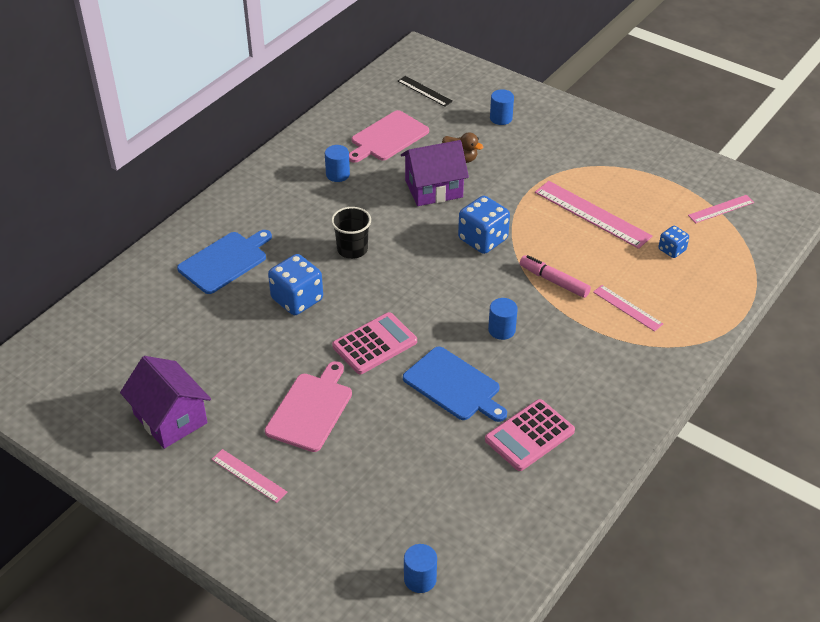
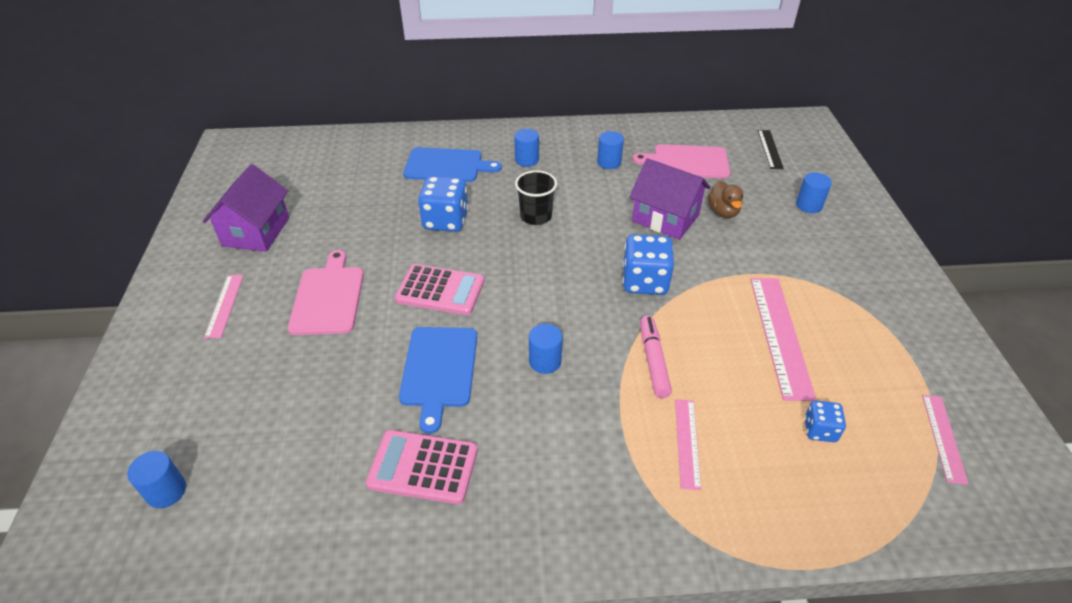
camera: 50 degrees right, 0 degrees up
(277, 214) = (526, 160): none -> blue cylinder
(311, 409) = (328, 297): pink cutting board -> pink cutting board turned 75 degrees counterclockwise
(721, 209) = (943, 437): pink ruler -> pink ruler turned 75 degrees clockwise

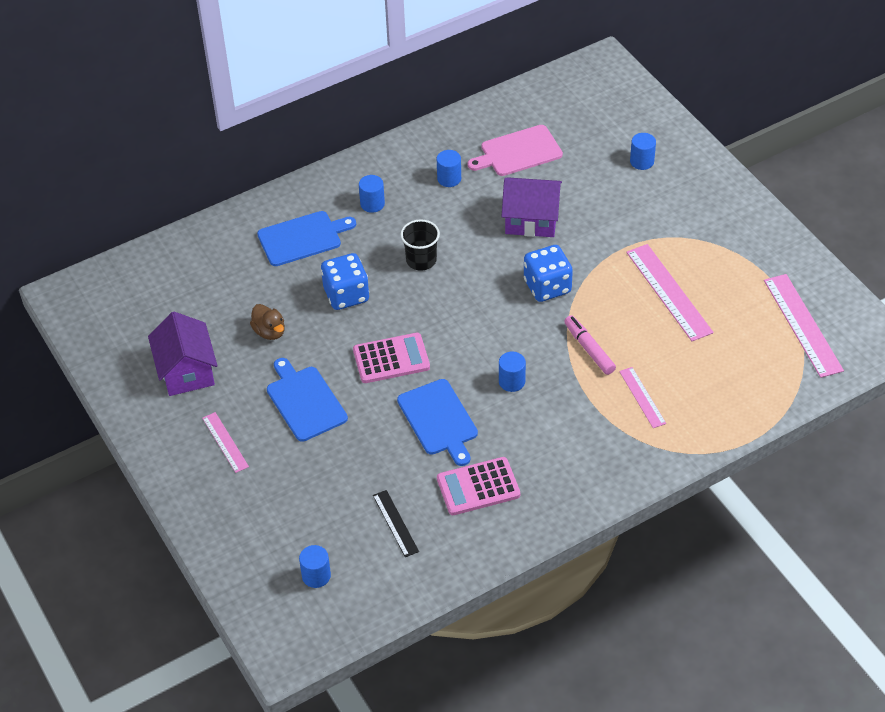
camera: 25 degrees left, 5 degrees up
(328, 297) = (305, 401): pink cutting board -> blue cutting board
(723, 212) = (575, 195): brown duck -> brown duck (269, 332)
(770, 149) = (583, 110): black ruler -> black ruler (395, 523)
(819, 430) = (723, 353): blue dice -> none
(943, 437) = (802, 325): pink ruler -> pink ruler, size x1.78

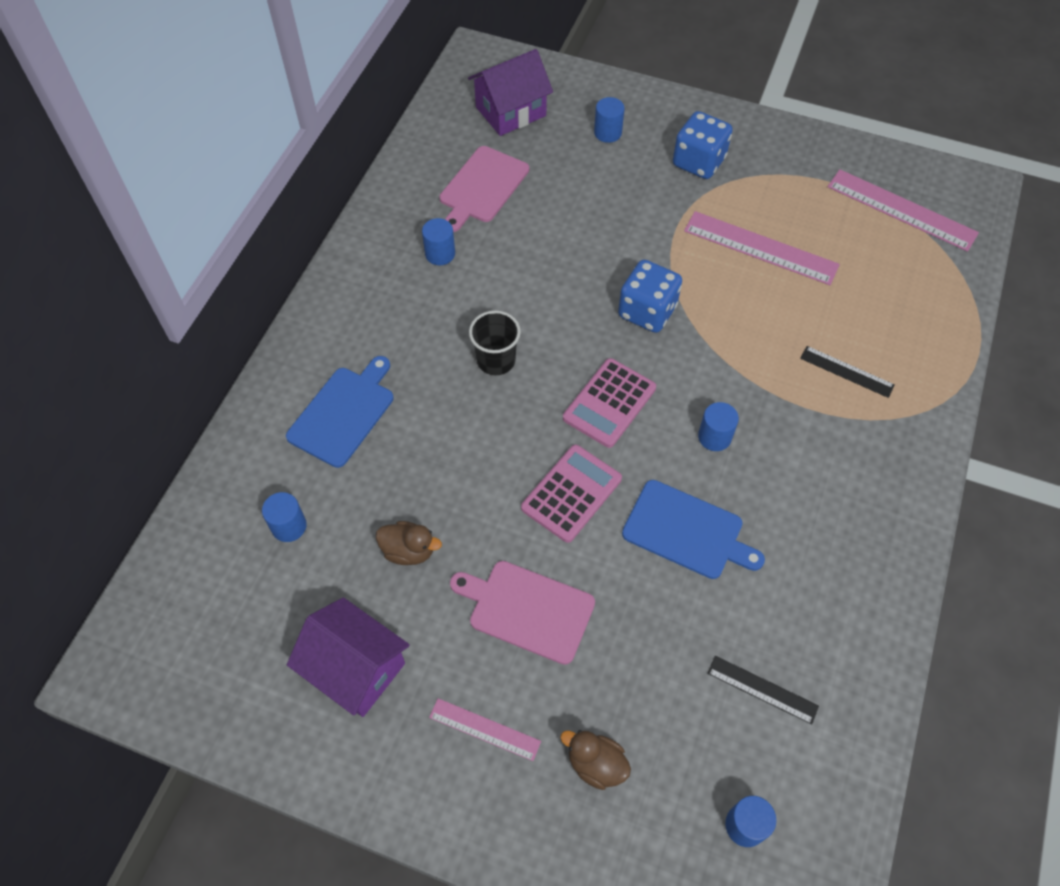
camera: 40 degrees left, 10 degrees up
(266, 496) = (596, 764): none -> brown duck
(305, 401) = (527, 610): blue cutting board -> pink cutting board
(346, 295) = (454, 450): blue dice -> blue dice (698, 162)
(372, 204) = (385, 328): blue cylinder -> blue cylinder (289, 526)
(478, 487) = (799, 581): pink calculator -> pink calculator (609, 403)
(531, 220) = (563, 250): purple house -> purple house (510, 111)
(589, 349) = (750, 353): pink marker -> none
(642, 397) = (846, 371): pink ruler -> black ruler

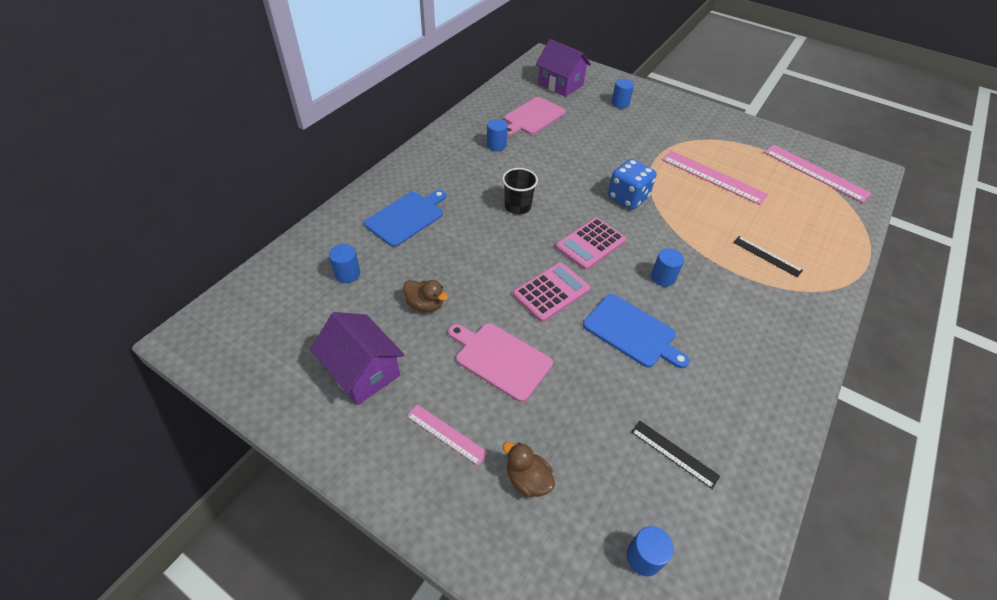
camera: 10 degrees right, 10 degrees down
(510, 111) = (560, 84): purple house -> purple house turned 60 degrees clockwise
(698, 162) = (677, 126): blue dice -> none

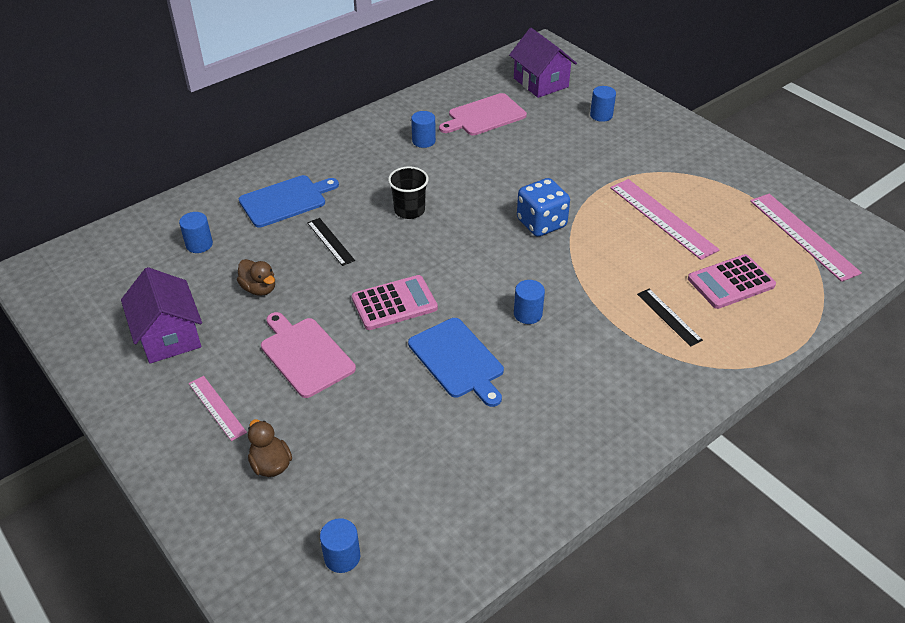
camera: 20 degrees right, 5 degrees down
(590, 244) = (467, 264): pink calculator -> pink calculator (731, 282)
(674, 453) = (429, 480): black ruler -> black ruler (330, 241)

